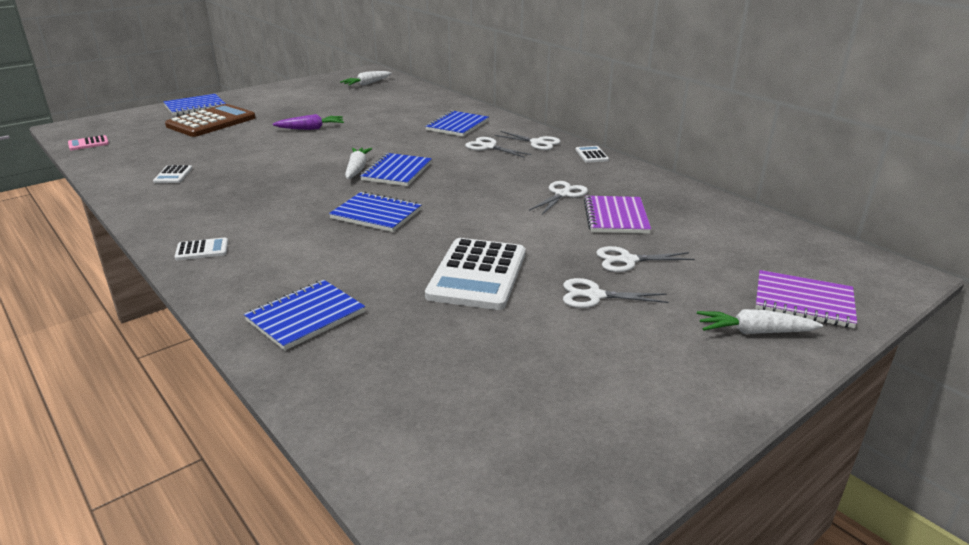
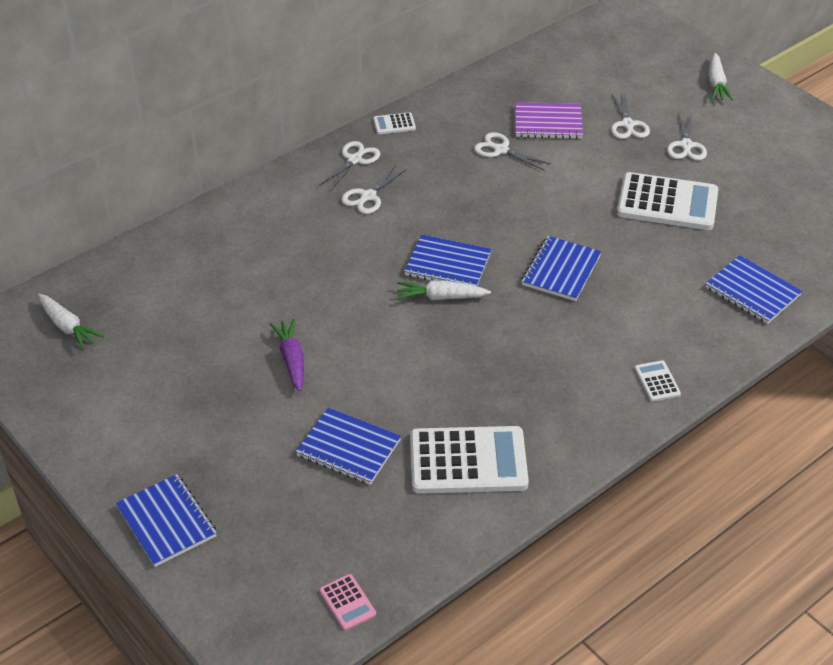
camera: 90 degrees left, 15 degrees up
(173, 175) = (468, 461): white calculator -> white calculator, size x2.26
(211, 122) = (252, 478): brown calculator -> none
(457, 125) = (289, 222): blue notebook -> blue notebook (348, 448)
(803, 301) = (672, 57): purple notebook -> none

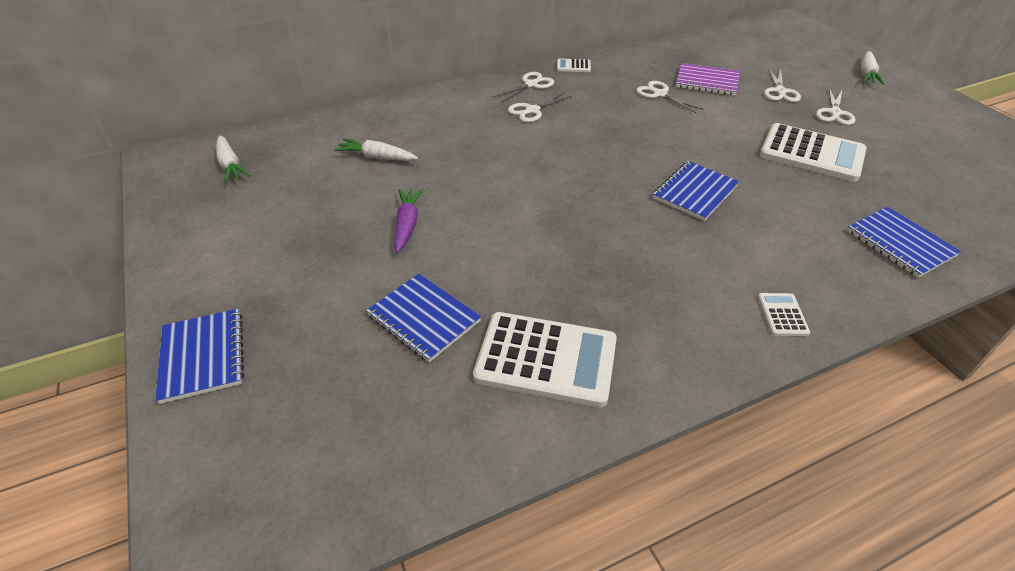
camera: 15 degrees right, 0 degrees up
(347, 602) = (341, 503): pink calculator -> none
(441, 297) = (570, 196): white carrot -> white carrot (377, 157)
(448, 264) = (585, 171): blue notebook -> none

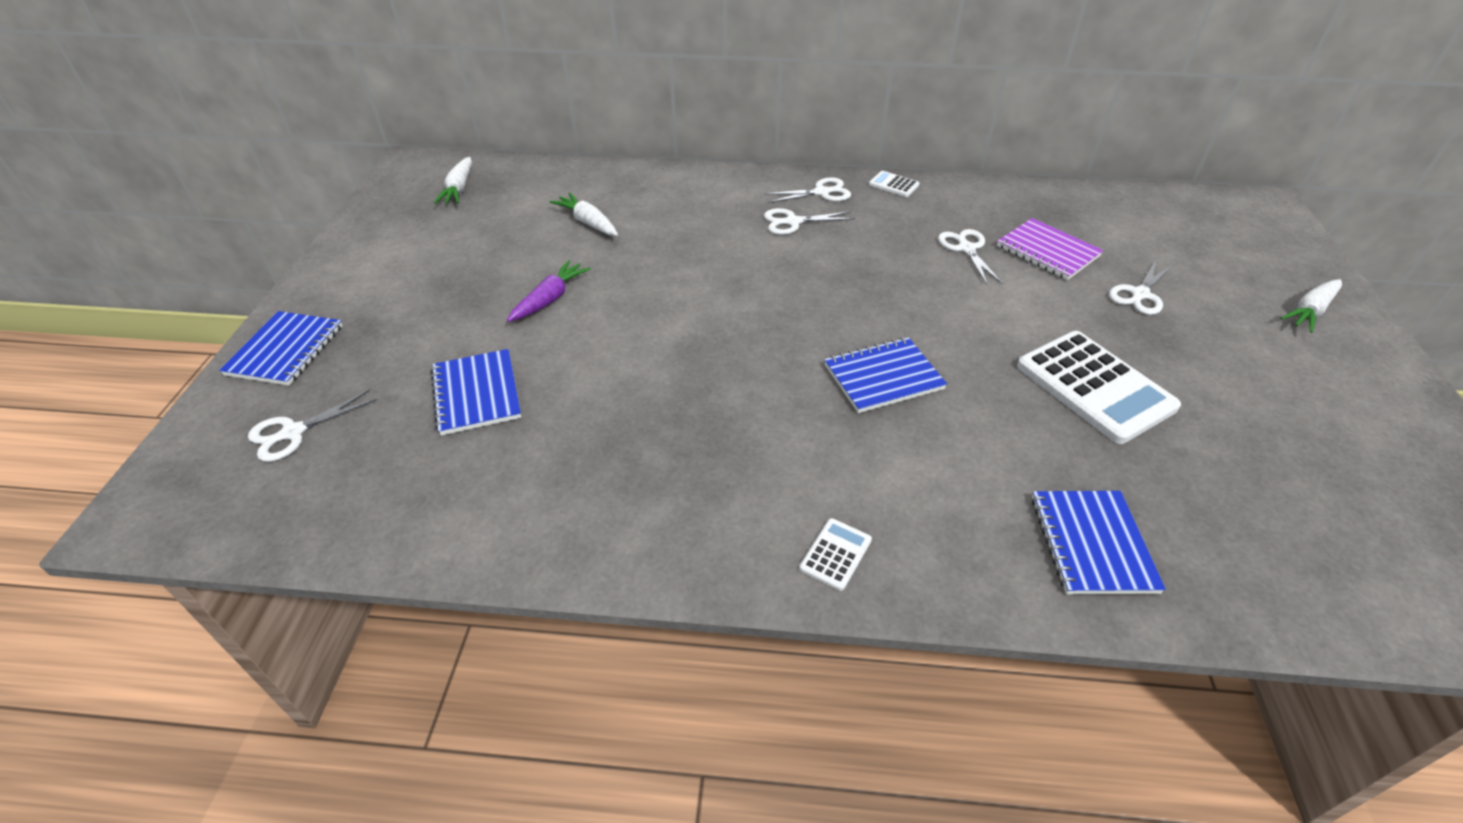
camera: 30 degrees right, 0 degrees up
(546, 359) = (543, 481): white calculator -> none
(834, 113) = (1191, 347): white scissors -> white scissors (293, 433)

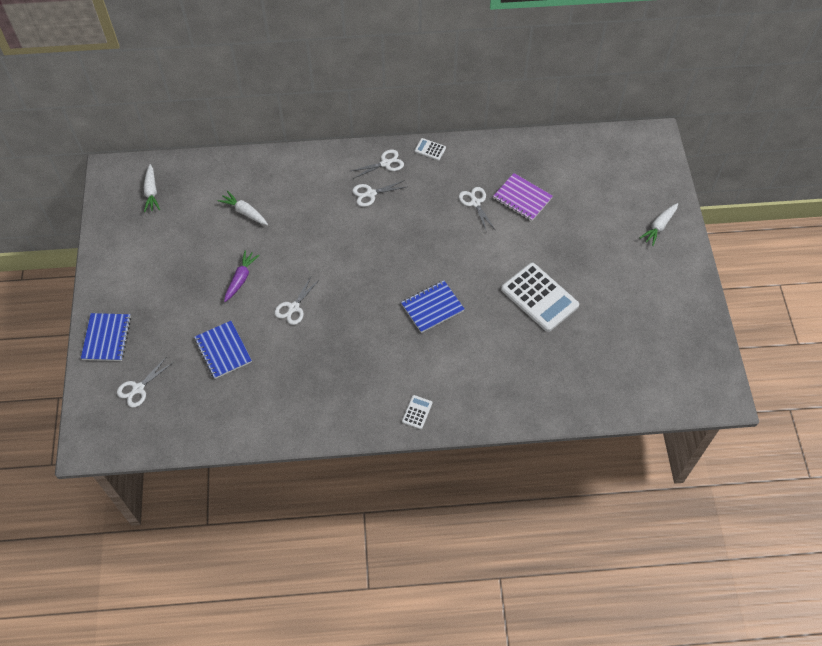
camera: 10 degrees left, 15 degrees up
(1092, 543) = (530, 389): blue notebook -> none
(1140, 295) = (570, 227): white scissors -> white scissors (293, 308)

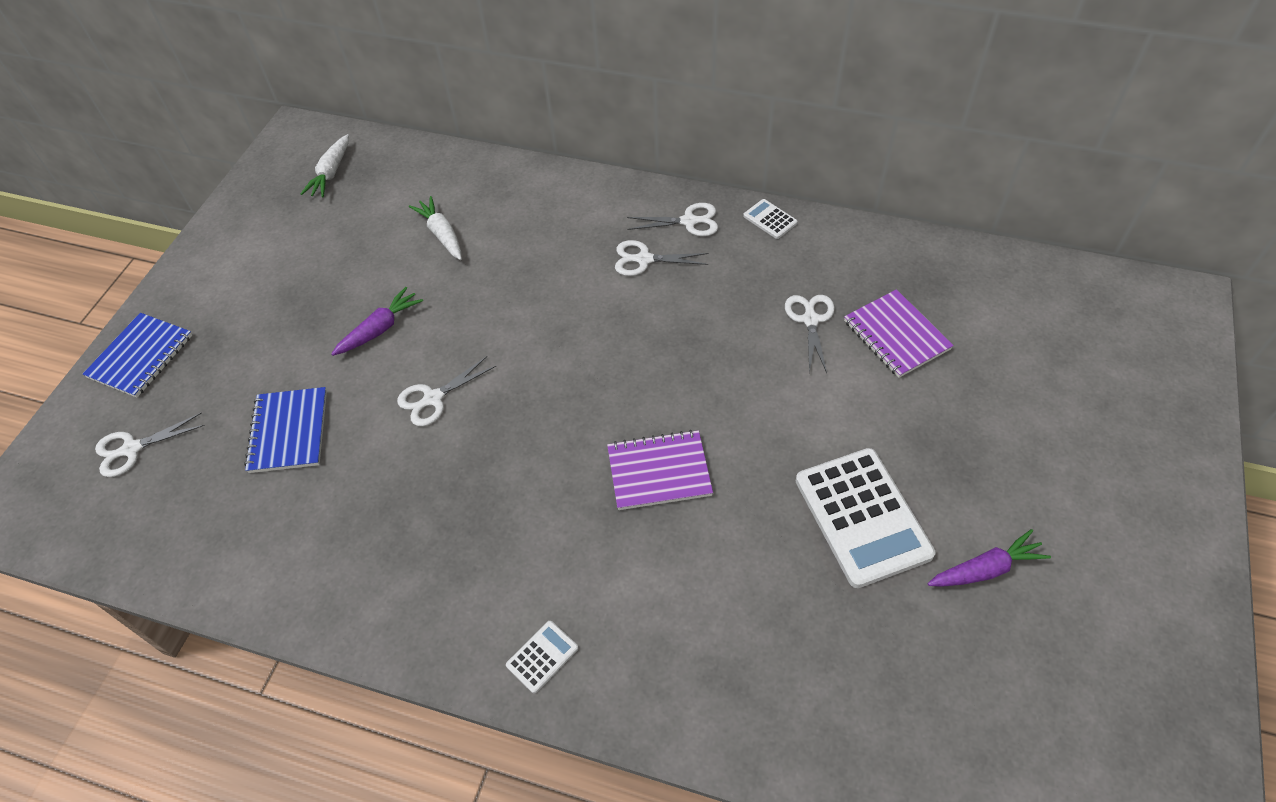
camera: 25 degrees right, 5 degrees down
(432, 307) = (659, 472): blue notebook -> purple notebook
(603, 303) = (985, 569): none -> purple carrot
(659, 226) = (1146, 458): white carrot -> none

